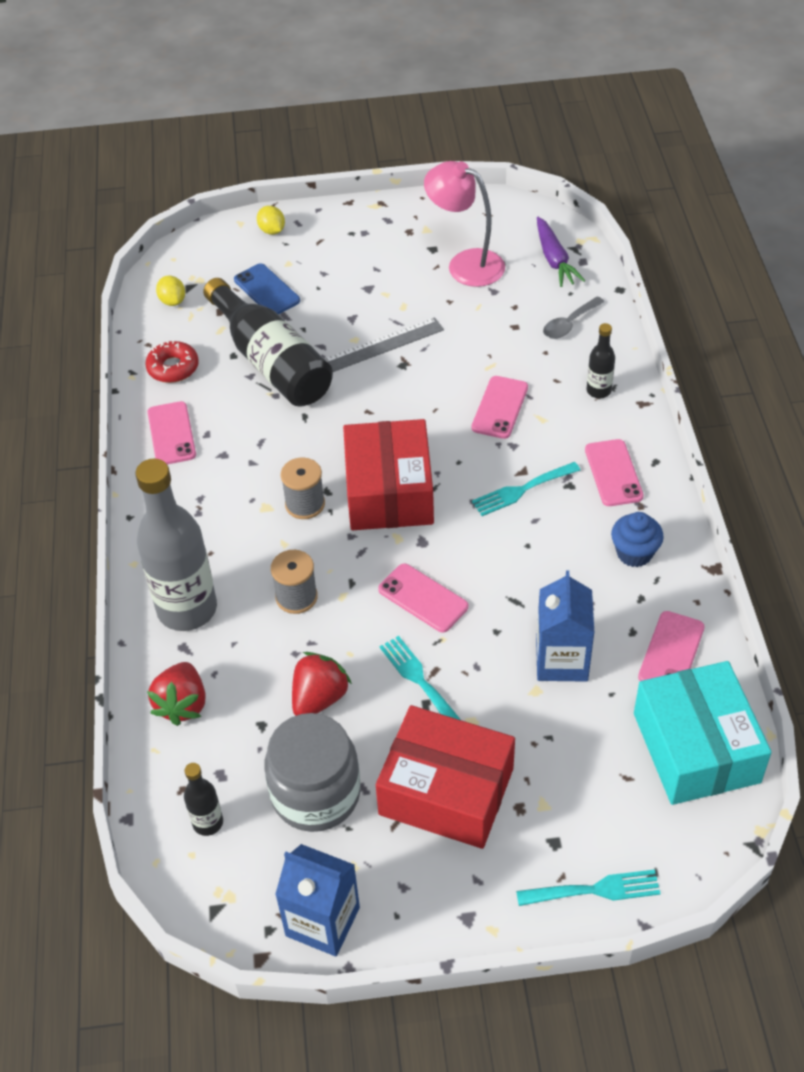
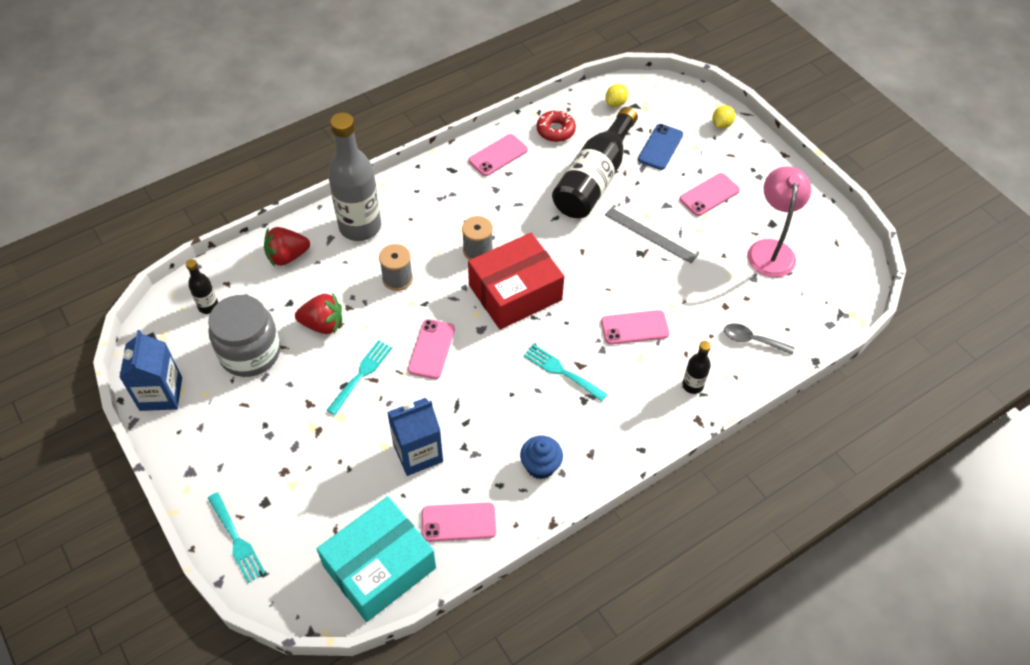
camera: 60 degrees right, 5 degrees up
(446, 791) = (280, 423): red box -> none
(554, 259) = (818, 305): purple carrot -> none
(613, 473) = (612, 425): pink phone -> pink phone (709, 195)

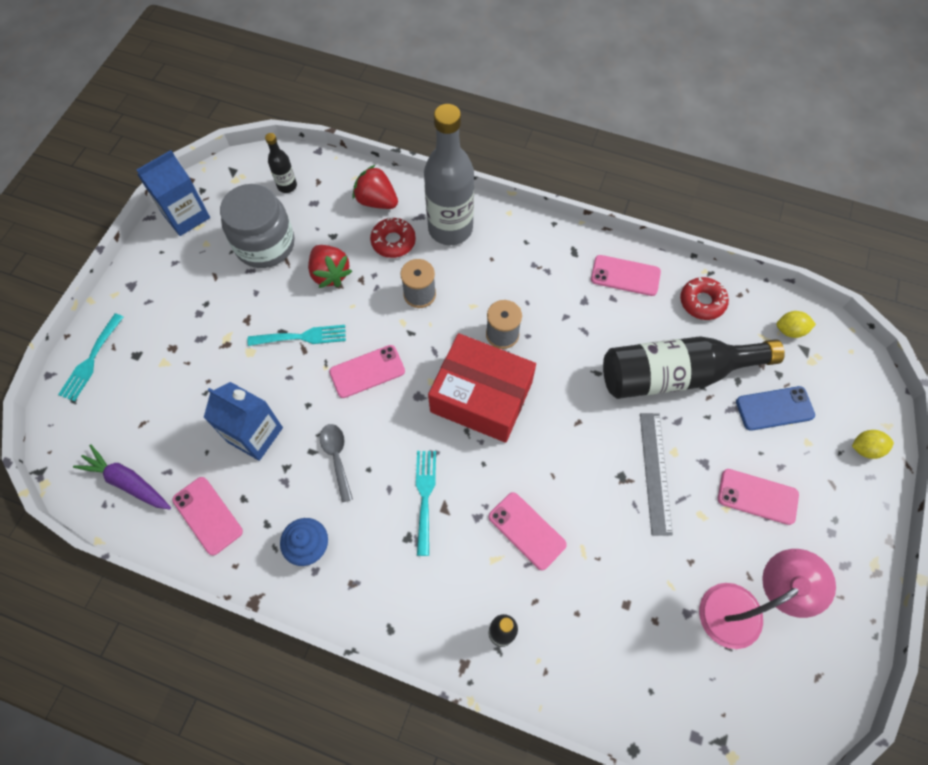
camera: 55 degrees right, 10 degrees up
(335, 267) = (393, 241): none -> red donut
(379, 567) = (127, 482): turquoise box -> purple carrot
(752, 340) = (605, 661): grey spoon -> grey spoon (337, 457)

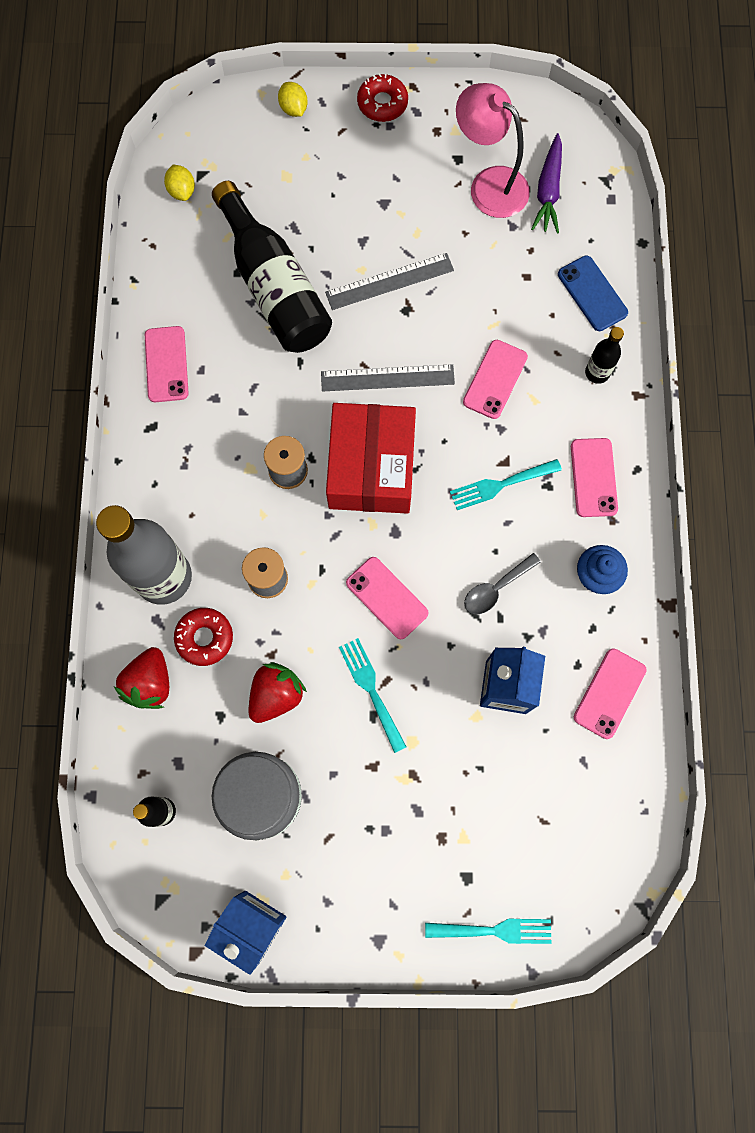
camera: 110 degrees left, 10 degrees up
(127, 482) = (612, 799): purple carrot -> purple carrot (548, 191)
(559, 437) = (387, 378): none -> grey ruler
(702, 302) = (175, 280): red donut -> red donut (382, 103)
(757, 496) = (379, 190): pink phone -> pink phone (593, 477)
(774, 408) = (279, 191): blue phone -> blue phone (592, 293)

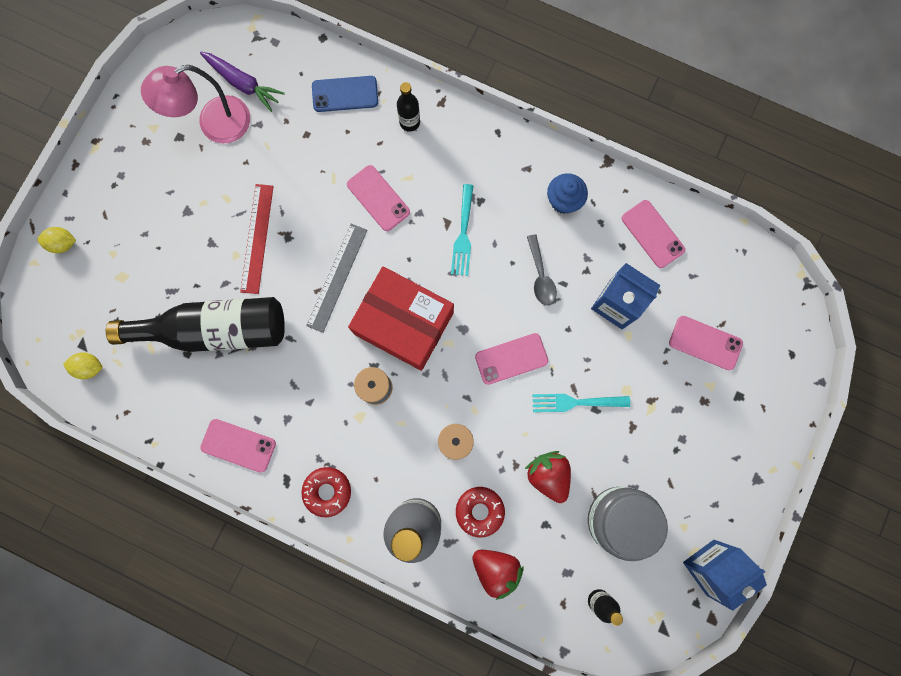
camera: 65 degrees left, 5 degrees up
(382, 103) = (97, 171): red donut -> red donut (327, 491)
(389, 282) = (257, 238): grey ruler -> red ruler
(494, 930) = (782, 394): turquoise fork -> none
(593, 477) = (489, 165): pink phone -> pink phone (705, 343)

